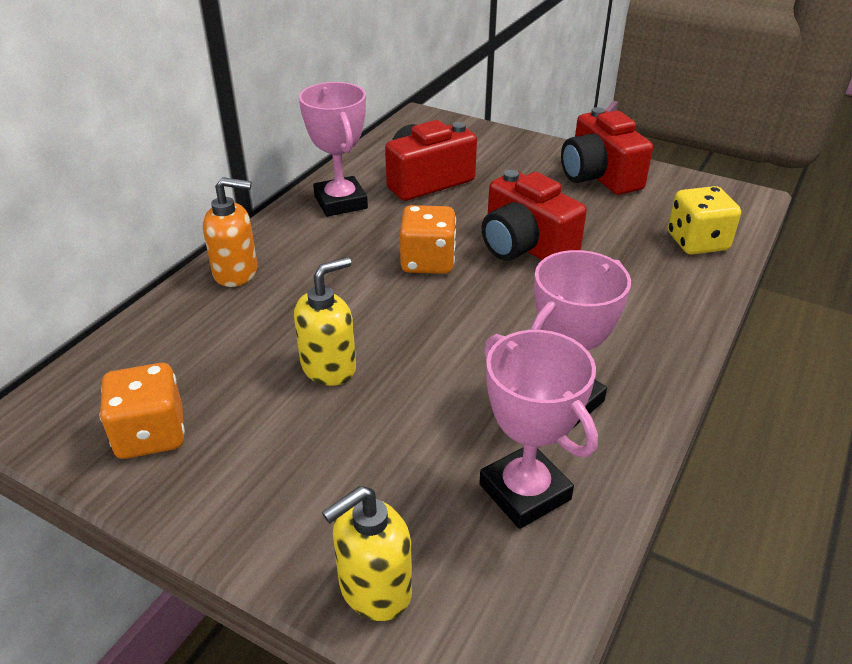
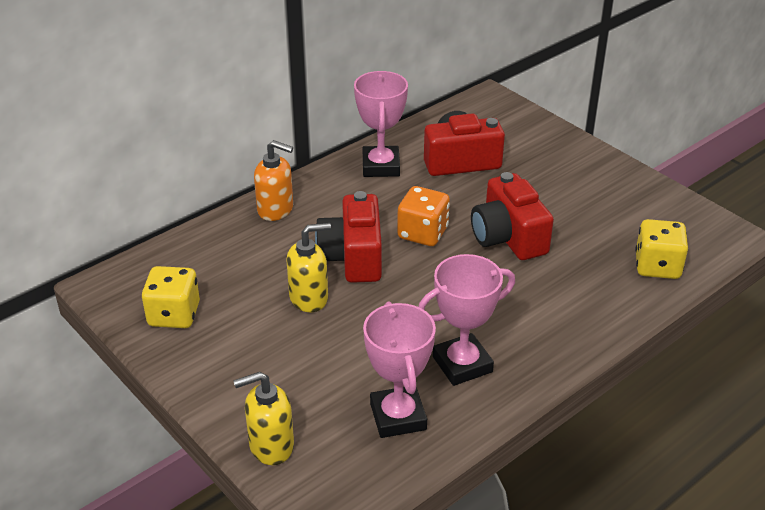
camera: 20 degrees right, 0 degrees up
(151, 434) = (174, 315): orange dice -> yellow dice
(599, 176) = (613, 187): red camera -> red camera (353, 257)

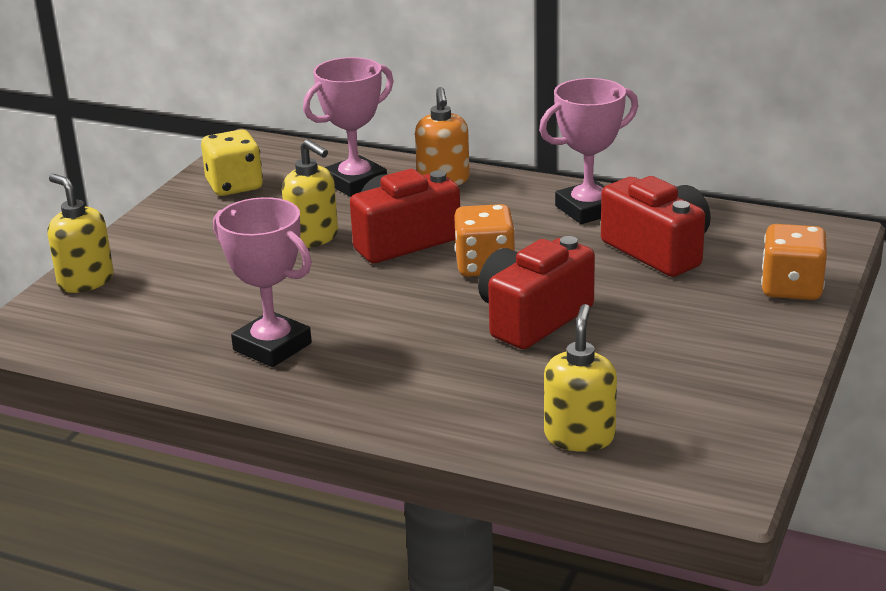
camera: 65 degrees right, 10 degrees down
(398, 416) = (165, 332): pink trophy -> pink trophy (355, 183)
(543, 135) = (791, 288): none -> orange dice
(657, 266) = (579, 436): yellow dice -> yellow soap dispenser

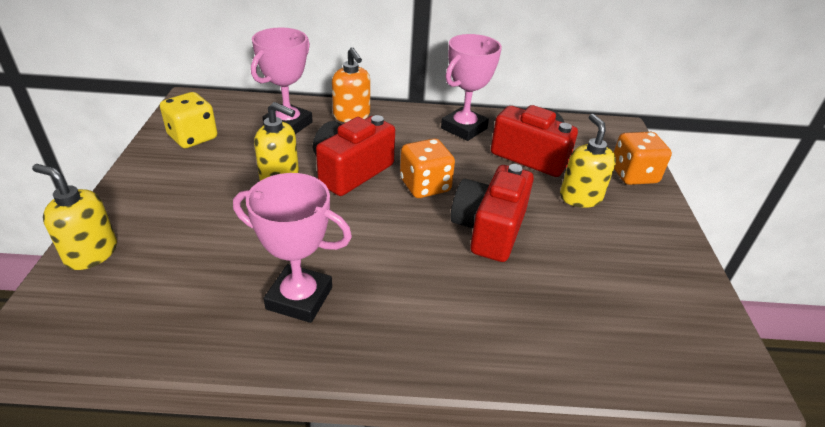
camera: 25 degrees left, 10 degrees up
(579, 436) = (602, 345): yellow soap dispenser -> yellow soap dispenser (580, 197)

